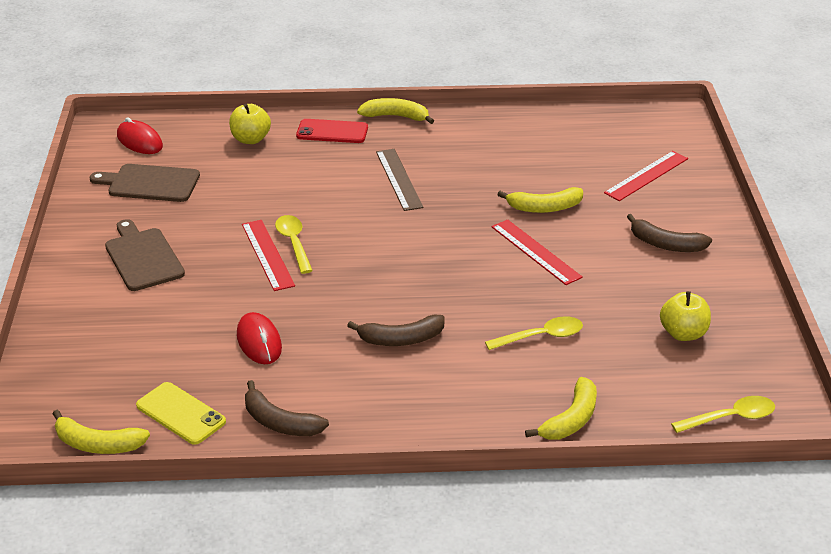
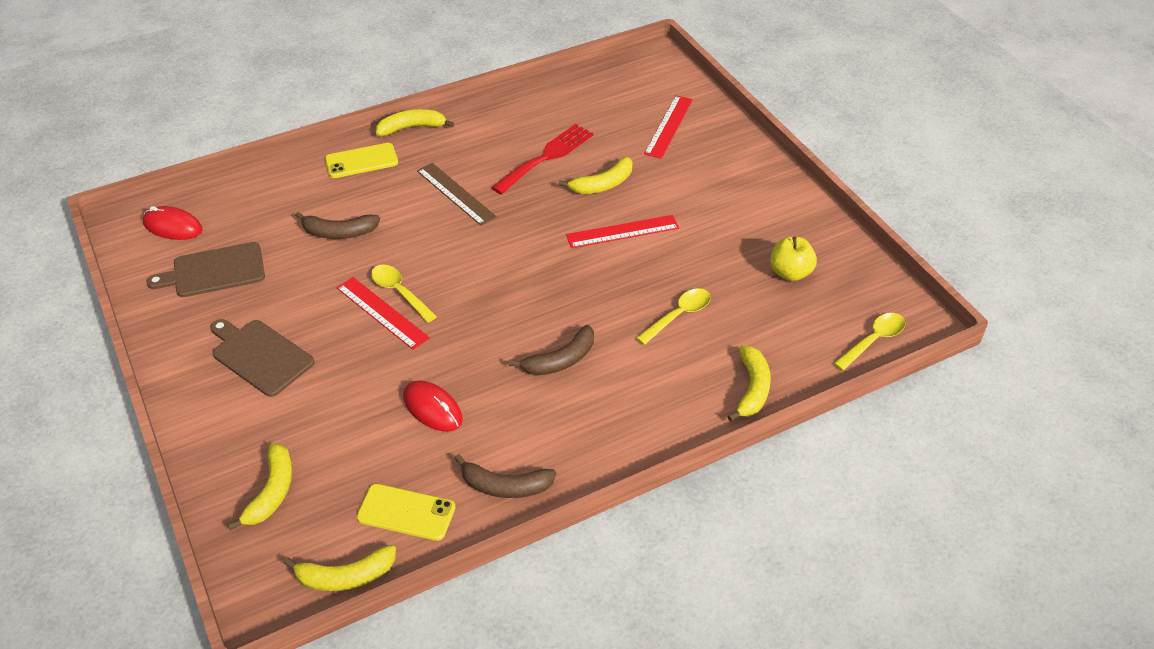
camera: 25 degrees left, 10 degrees up
(83, 361) = (272, 492): none -> yellow banana
(250, 139) = (286, 192): yellow apple -> none
(332, 132) = (361, 161): red phone -> yellow phone
(505, 171) = (546, 157): none -> red fork
(535, 252) = (622, 231): red ruler -> red ruler turned 45 degrees counterclockwise
(665, 244) = (725, 190): brown banana -> brown banana (339, 233)

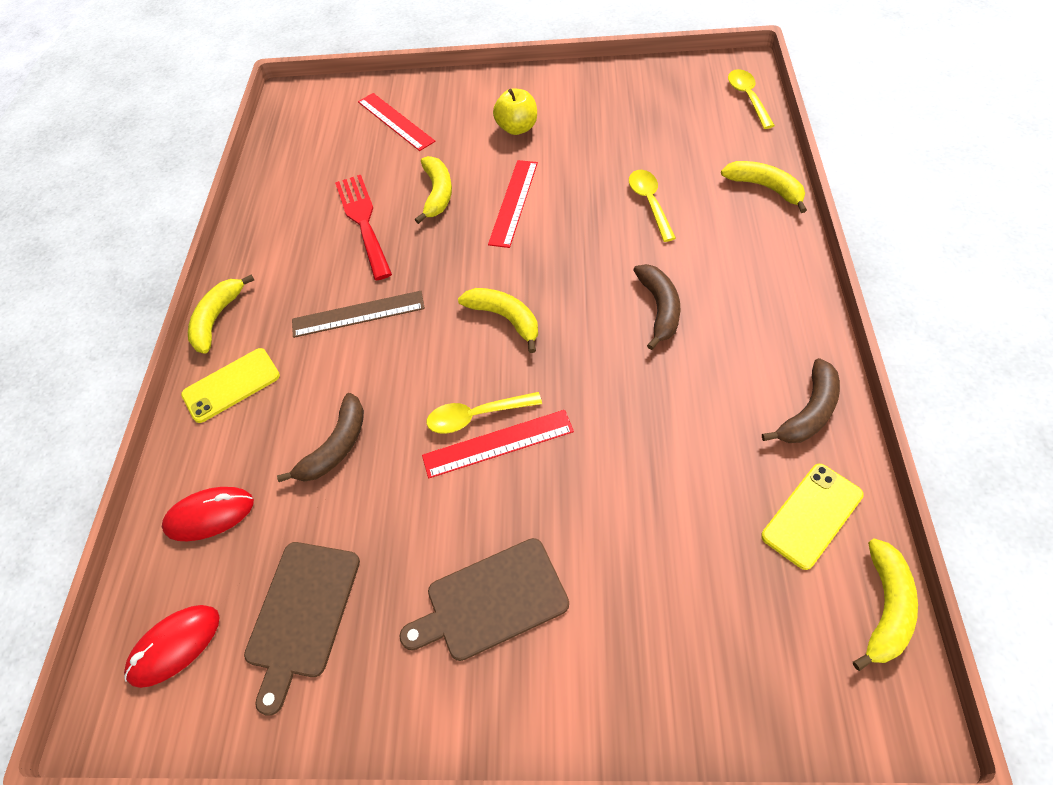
camera: 55 degrees left, 10 degrees up
(272, 492) = (727, 653): yellow banana -> yellow banana (505, 318)
(361, 161) = (231, 385): yellow phone -> yellow phone turned 45 degrees clockwise
(432, 408) = (671, 441): red mouse -> red mouse (210, 515)
(790, 273) = (641, 115): yellow apple -> yellow apple (517, 128)

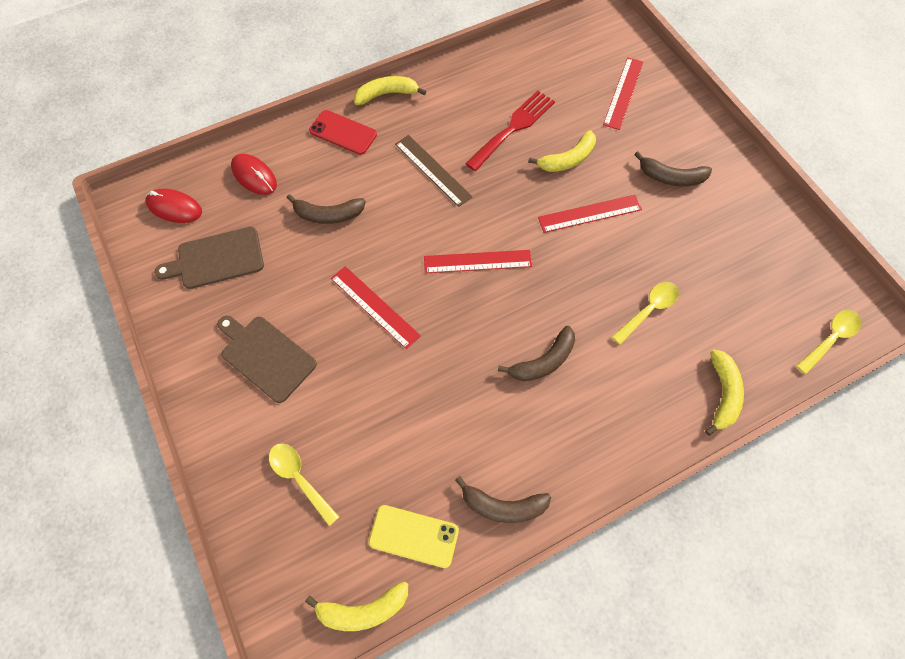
camera: 55 degrees right, 10 degrees up
(231, 385) = (343, 132): yellow phone -> red phone
(476, 416) = (389, 283): yellow spoon -> yellow spoon (300, 478)
(505, 318) = (477, 261): yellow banana -> red ruler
(517, 128) = (671, 177): yellow apple -> brown banana

